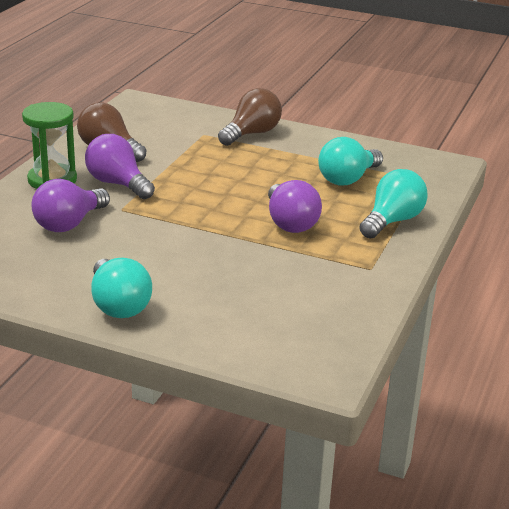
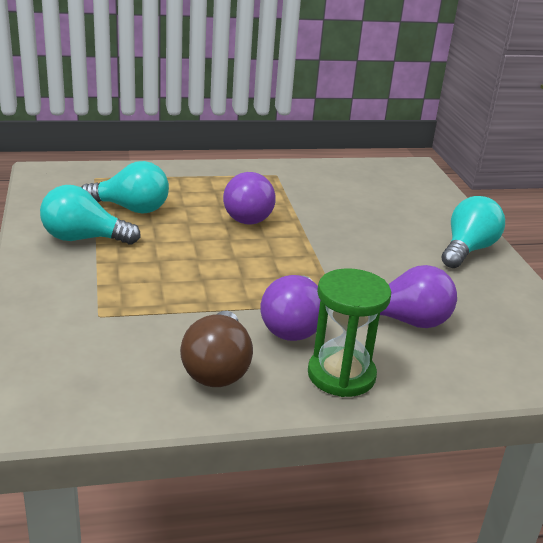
camera: 125 degrees left, 0 degrees up
(251, 134) = (66, 284): brown light bulb -> none
(290, 223) = (250, 216): purple light bulb -> purple light bulb turned 150 degrees clockwise
(392, 221) = (192, 178): turquoise light bulb -> turquoise light bulb (83, 238)

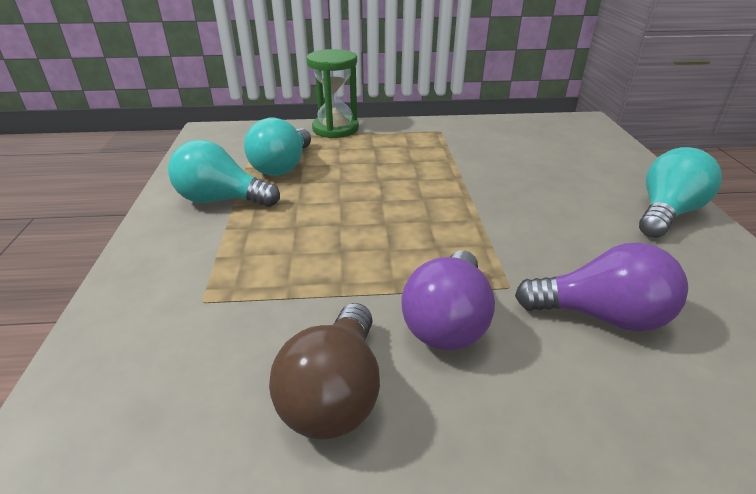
camera: 10 degrees right, 5 degrees up
(131, 208) = (282, 166): turquoise light bulb -> turquoise light bulb turned 90 degrees clockwise
(250, 216) = (408, 173): purple light bulb -> none
(341, 375) = (516, 412): green hourglass -> green hourglass (335, 129)

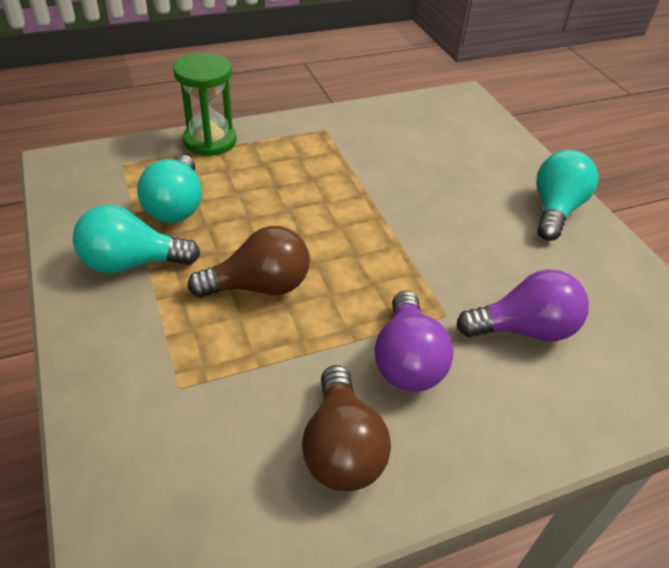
camera: 20 degrees left, 10 degrees up
(323, 232) = (259, 286): none -> brown light bulb

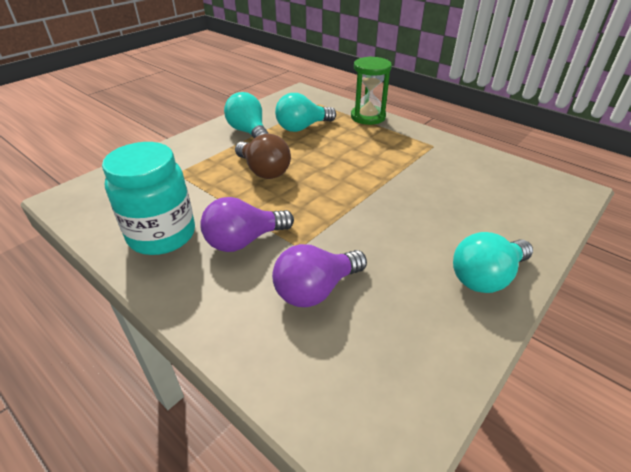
camera: 65 degrees right, 5 degrees down
(341, 448) = (162, 235): brown light bulb -> turquoise jar
(524, 329) = (316, 290): purple light bulb -> purple light bulb turned 90 degrees clockwise
(555, 210) = (486, 277): turquoise light bulb -> turquoise light bulb turned 150 degrees clockwise

